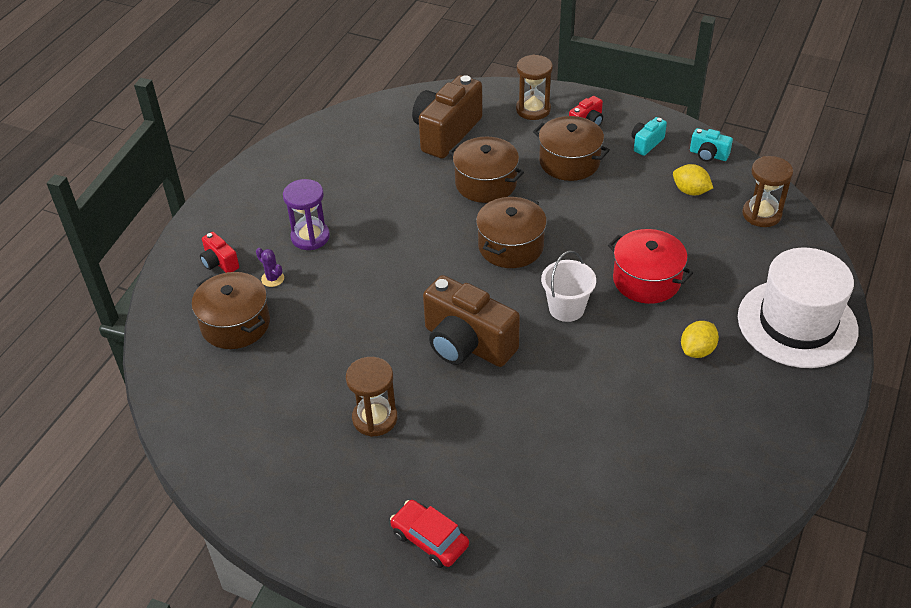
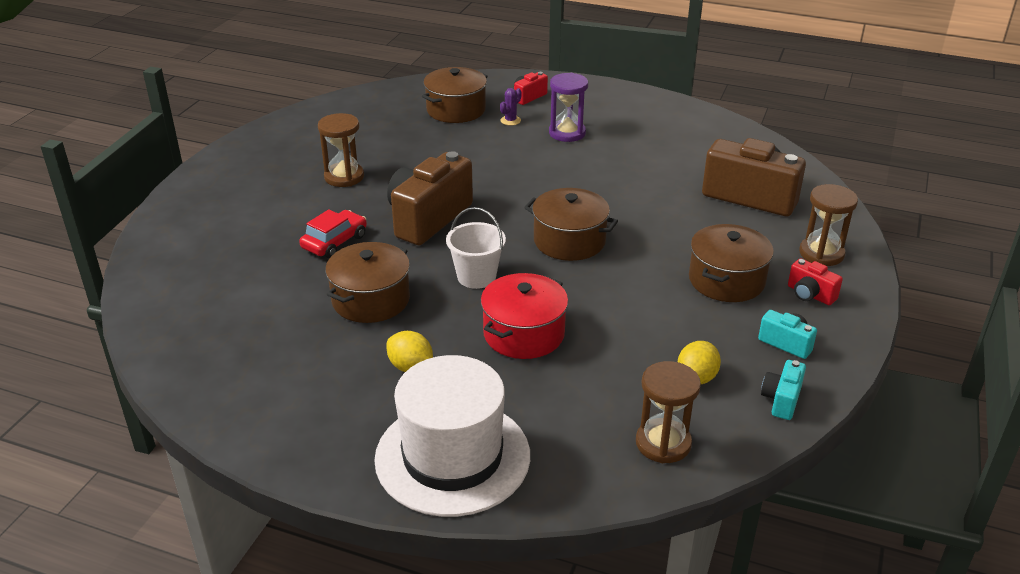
camera: 85 degrees right, 10 degrees down
(429, 539) = (213, 208): red car -> red car (334, 242)
(486, 183) = (670, 223): brown pot -> brown pot (371, 300)

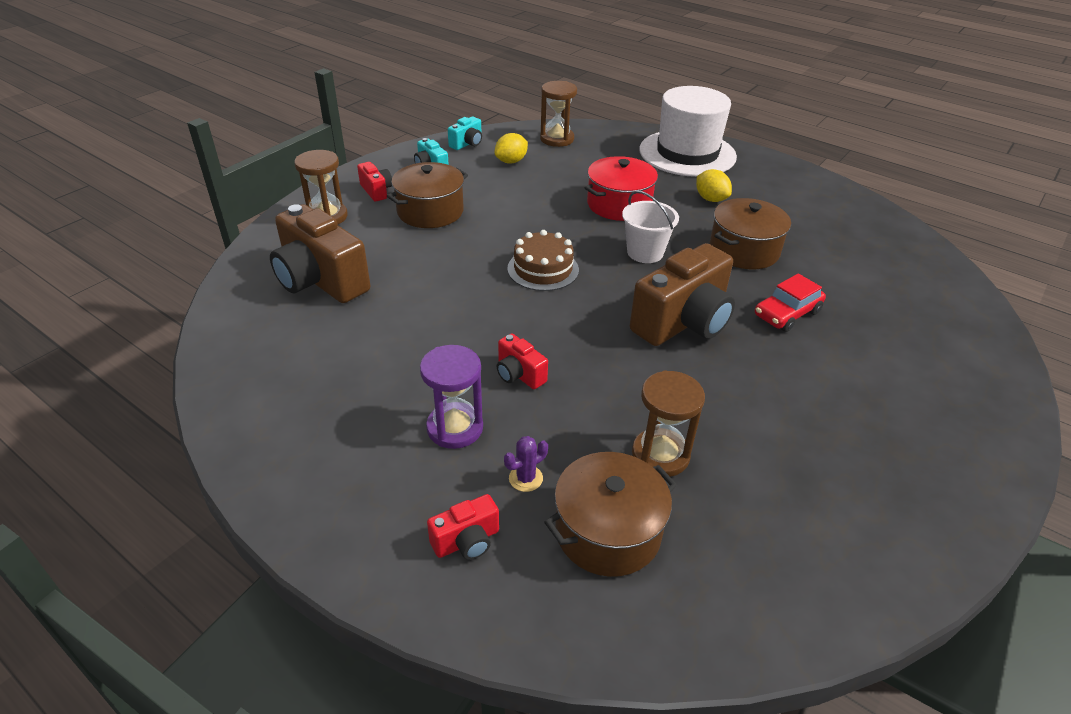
camera: 165 degrees left, 5 degrees up
(344, 177) = (790, 408): brown hourglass -> brown hourglass (660, 455)
(543, 164) = (519, 374): none -> red camera
(569, 241) = (543, 269): brown pot -> brown cake

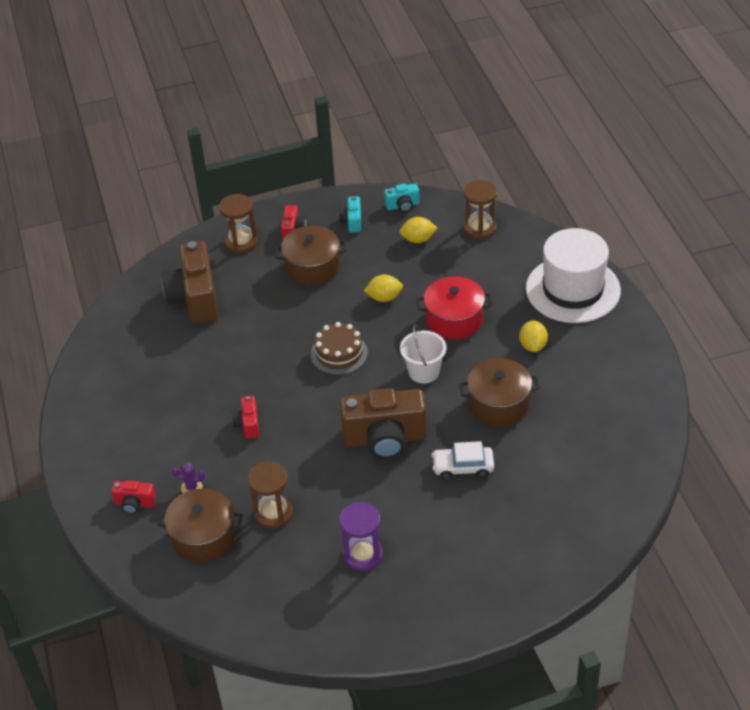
camera: 40 degrees right, 5 degrees up
(455, 428) = (183, 440): purple hourglass -> purple hourglass (362, 555)
(532, 211) = (384, 298): none -> yellow lemon
(787, 313) = (463, 467): red car -> white car

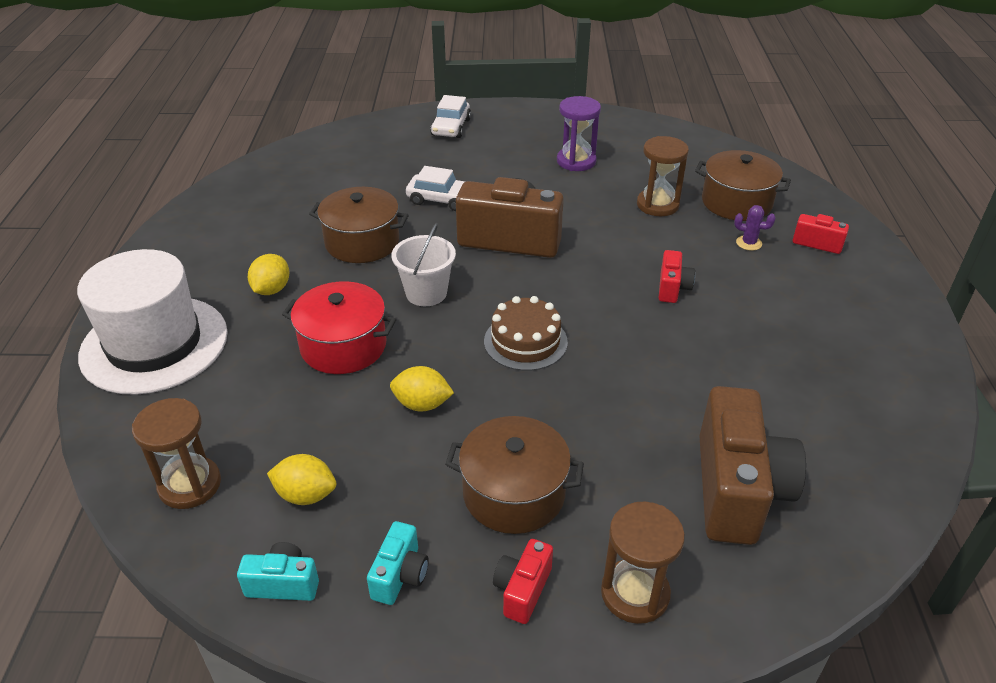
camera: 165 degrees left, 5 degrees down
(509, 574) = (451, 127): none -> white car

